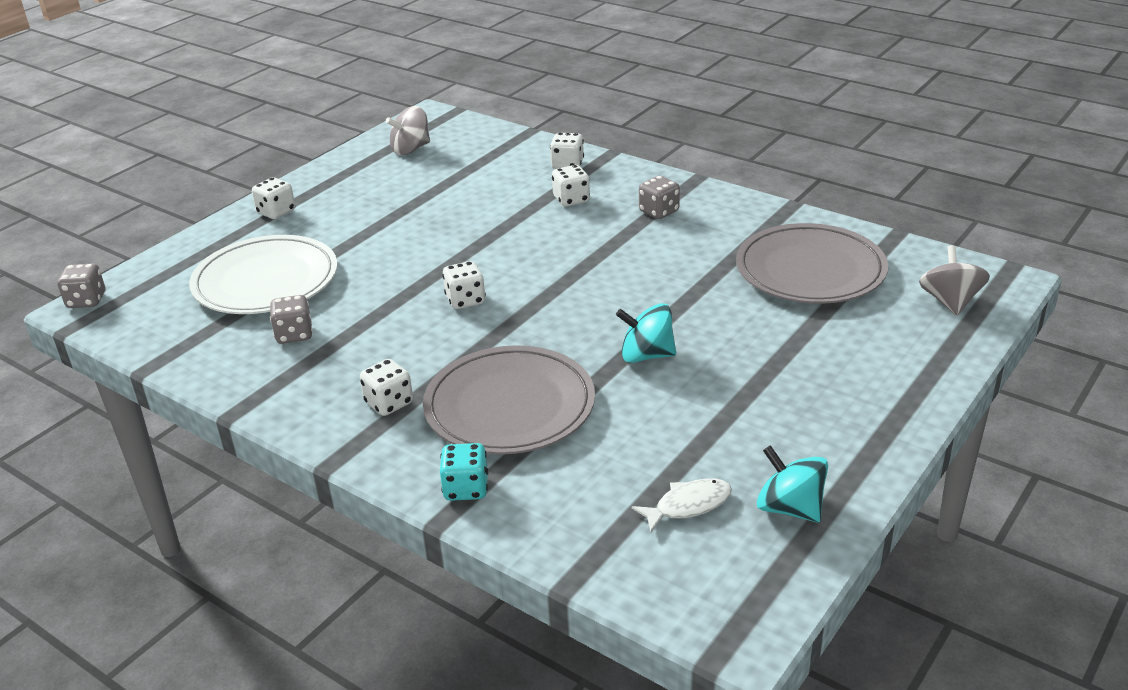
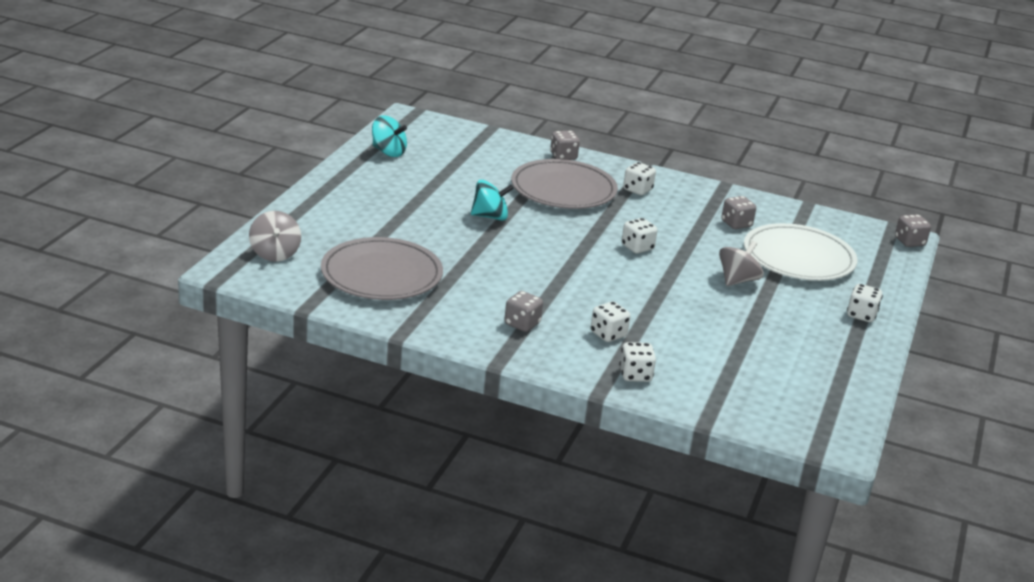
camera: 160 degrees right, 5 degrees down
(411, 149) = (812, 391): grey spinning top -> grey spinning top (737, 280)
(466, 488) = (563, 156): turquoise dice -> grey dice
(688, 505) = (442, 152): white fish -> none

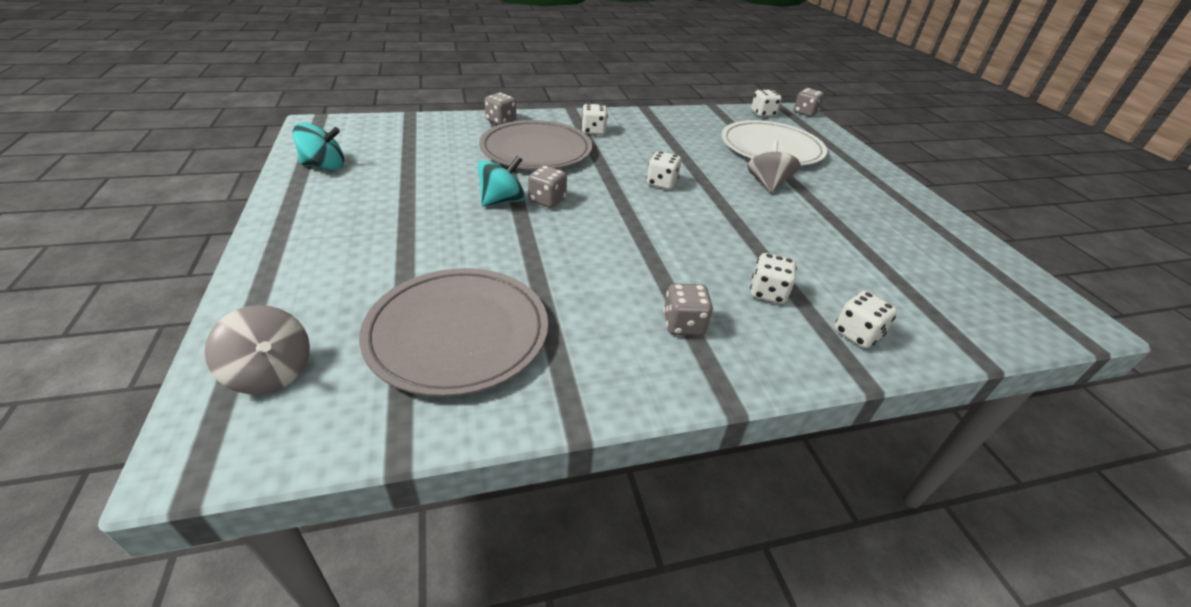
camera: 35 degrees left, 10 degrees up
(736, 224) = (696, 136): grey dice -> grey dice (547, 200)
(861, 315) = (876, 180): white dice -> white dice (763, 114)

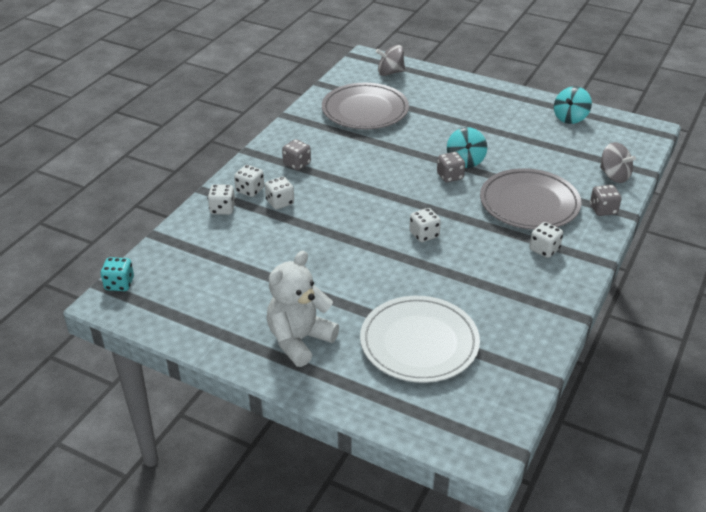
camera: 135 degrees right, 0 degrees up
(763, 114) = (498, 407): white dice -> white dice (250, 190)
(767, 184) = (369, 289): grey spinning top -> grey spinning top (614, 176)
(804, 113) = (473, 455): grey dice -> none
(867, 191) = (299, 340): none -> white teddy bear
(1060, 330) = (119, 284): none -> turquoise dice

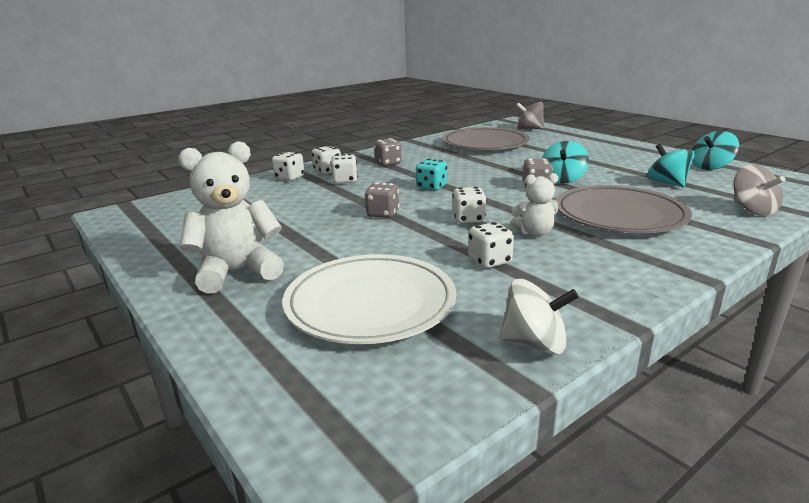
camera: 25 degrees right, 15 degrees down
(119, 284) = (140, 205): turquoise dice -> turquoise dice (431, 187)
(481, 240) = (534, 233): none -> white teddy bear
(535, 346) = (534, 343): none -> white spinning top
(544, 249) = (615, 253): white dice -> white dice (489, 261)
(546, 150) = (667, 183): none -> turquoise spinning top
(603, 210) = (723, 233): grey dice -> grey dice (383, 214)

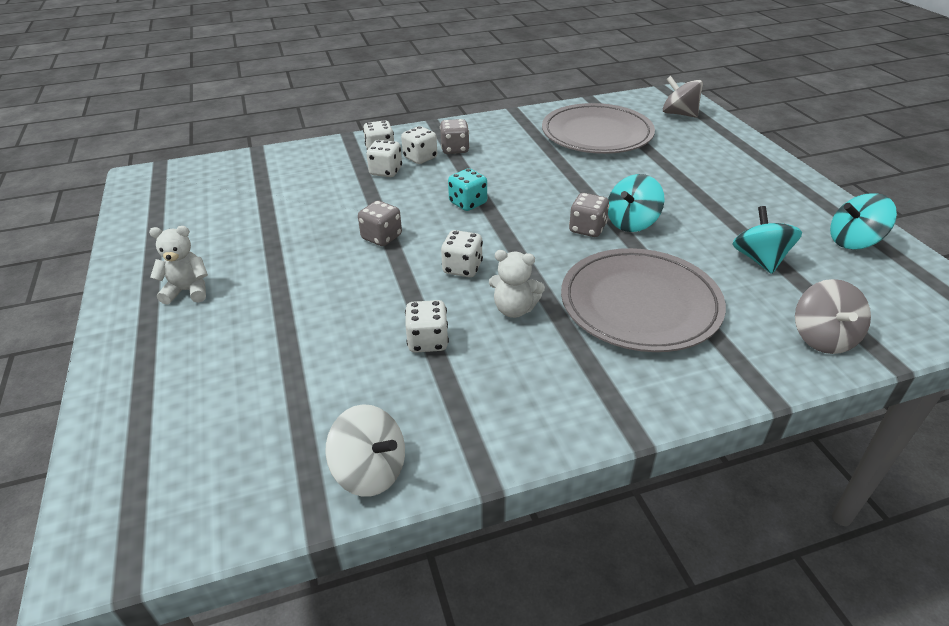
camera: 20 degrees right, 15 degrees up
(237, 272) = (188, 291): white teddy bear -> white teddy bear, size x0.56
(289, 178) = (334, 154): white dice -> white dice (420, 158)
(370, 303) = (268, 369): white plate -> none

